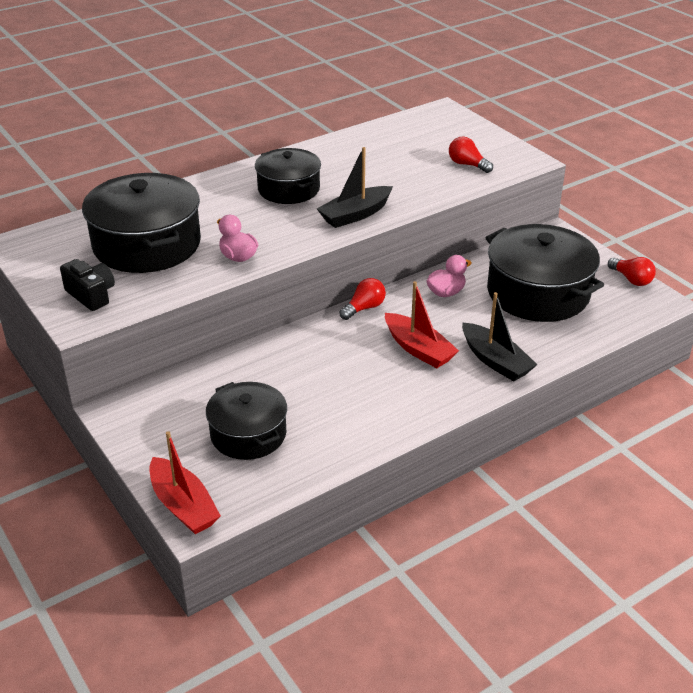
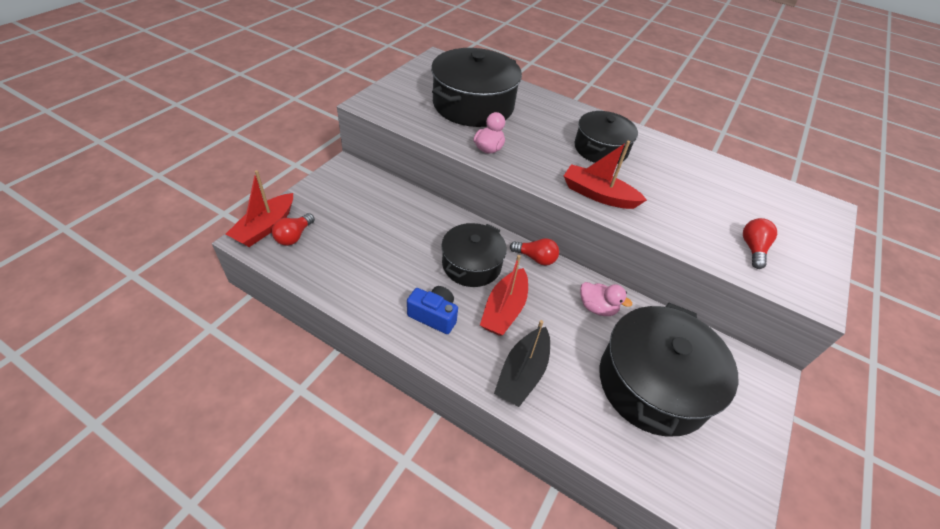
camera: 60 degrees right, 10 degrees up
(91, 295) = (400, 100): black camera -> none
(248, 434) = (349, 236): black pot -> black pot (471, 264)
(355, 215) = (598, 195): black boat -> red boat
(401, 397) = (434, 315): none -> blue camera
(631, 279) = (751, 476): red light bulb -> red light bulb (294, 236)

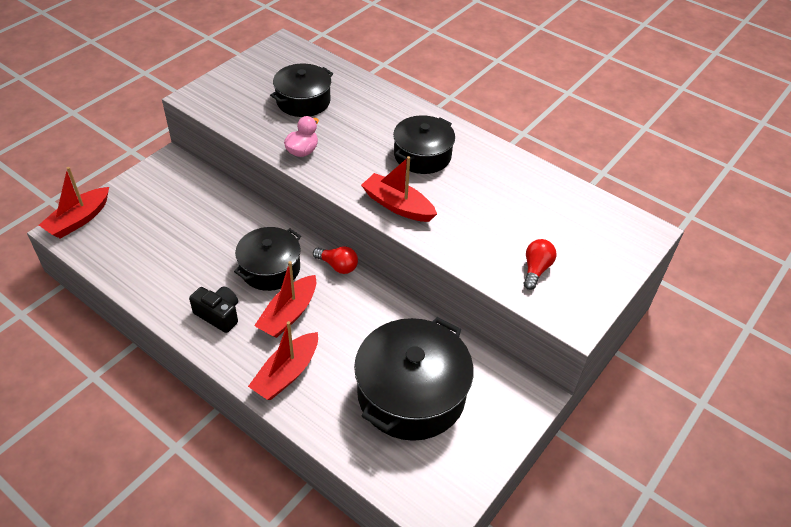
camera: 10 degrees right, 0 degrees up
(294, 236) = (104, 230): red light bulb -> none
(434, 315) = (218, 315): blue camera -> black camera
(473, 105) = (303, 101): black pot -> black pot, size x0.63
(522, 373) = (286, 373): black boat -> red boat
(597, 307) = (383, 319): pink duck -> none

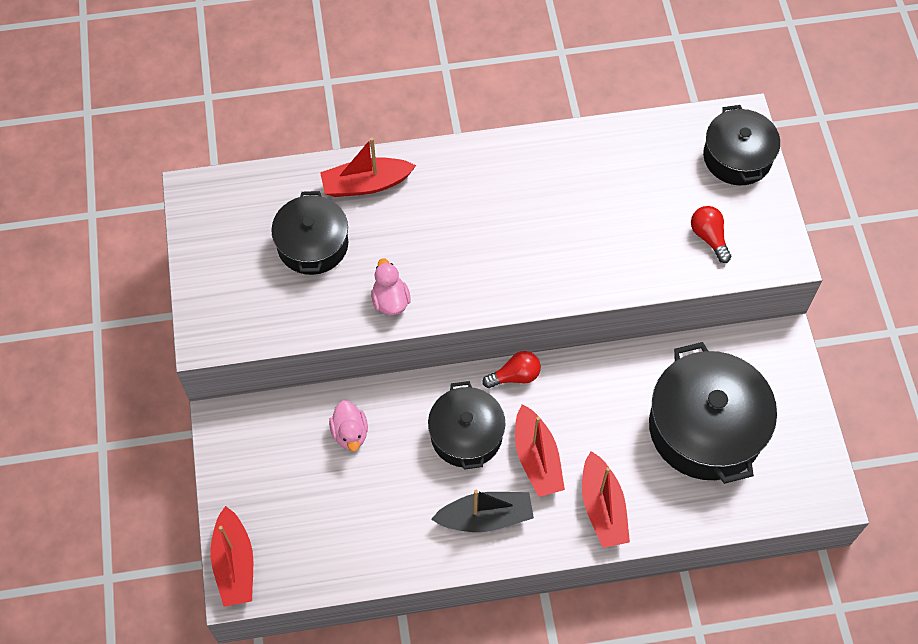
camera: 45 degrees left, 15 degrees up
(216, 216) = (350, 433): none -> pink duck
(218, 315) = (485, 517): black camera -> black boat
(397, 205) = (540, 279): red boat -> red boat (366, 184)
(422, 155) = (493, 206): black pot -> black pot (737, 157)

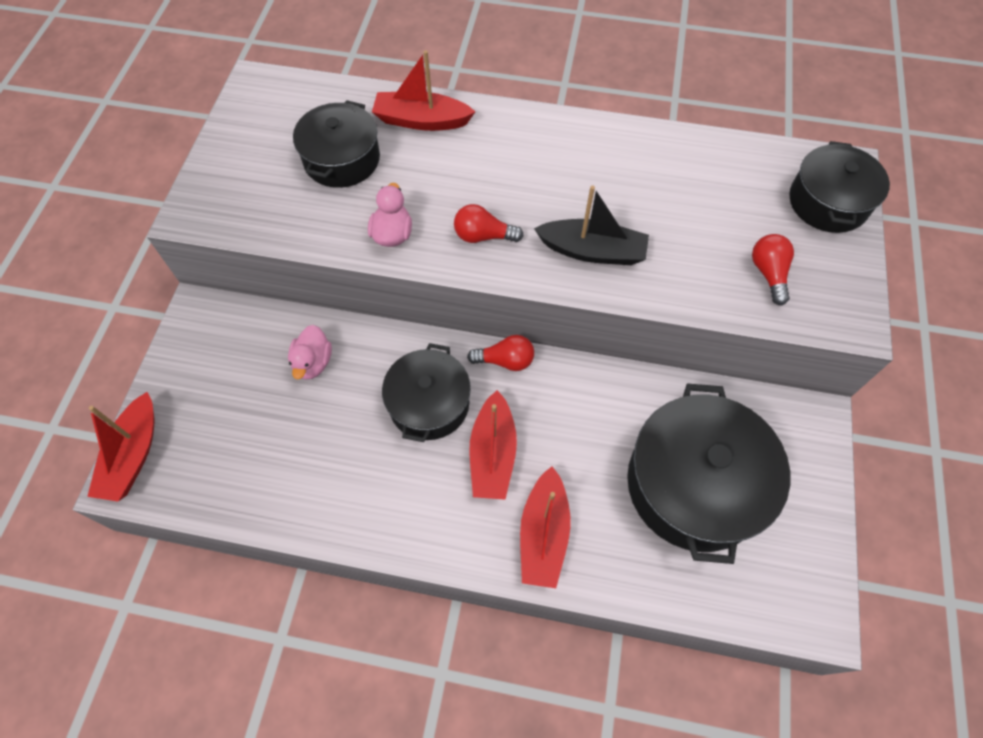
camera: 20 degrees right, 0 degrees up
(467, 278) = (483, 236): none -> red light bulb
(485, 517) = (410, 499): black boat -> black boat (592, 251)

